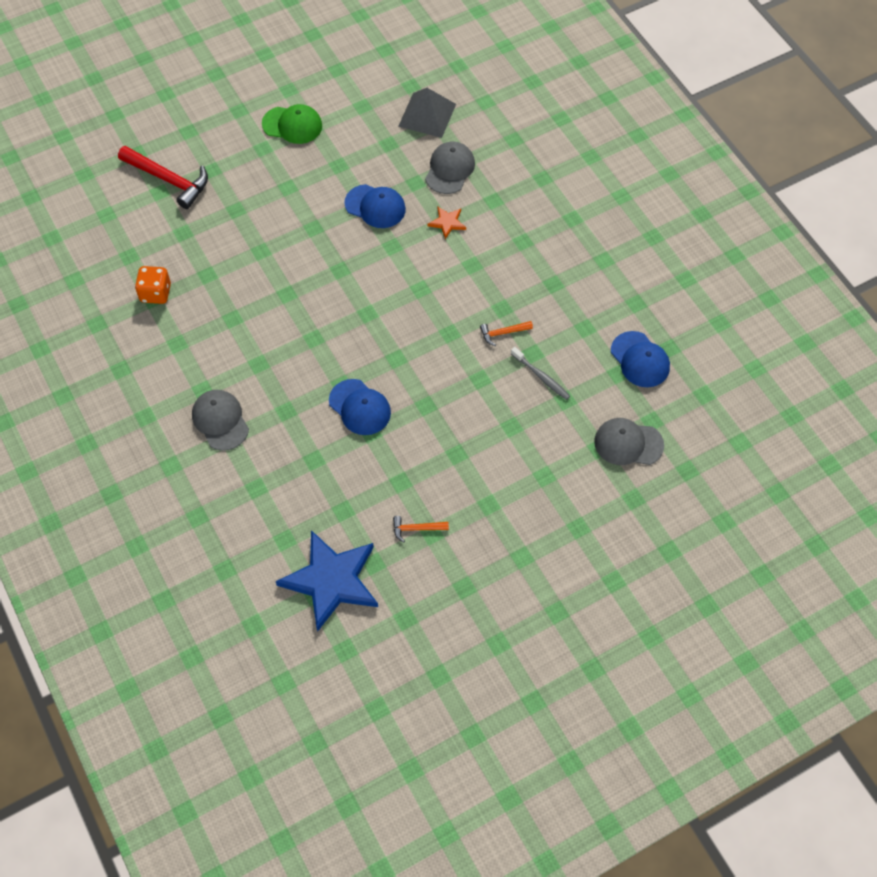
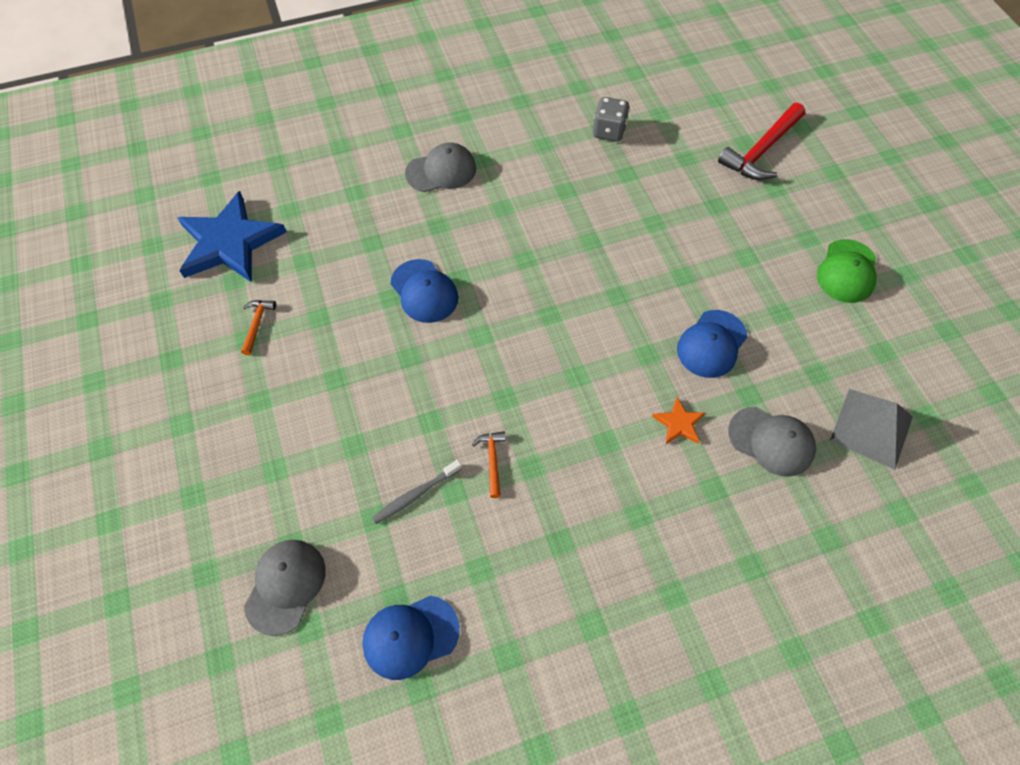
camera: 100 degrees right, 0 degrees up
(155, 293) = (609, 131): orange dice -> grey dice
(360, 407) = (424, 291): blue cap -> blue cap turned 90 degrees counterclockwise

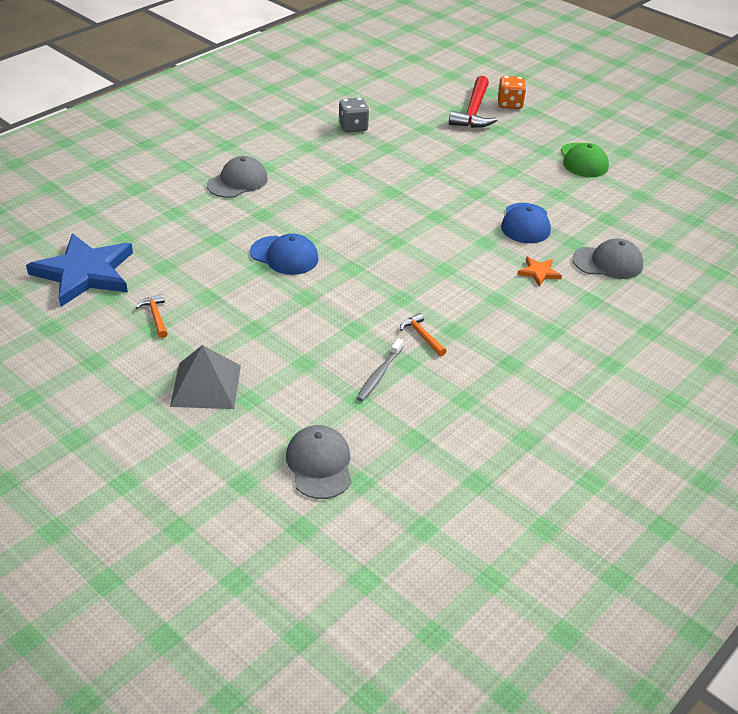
camera: 30 degrees left, 20 degrees down
(410, 636) = (445, 456): blue cap -> none
(813, 152) = (509, 104): none -> orange dice
(871, 428) = (665, 236): grey pyramid -> grey pyramid (206, 385)

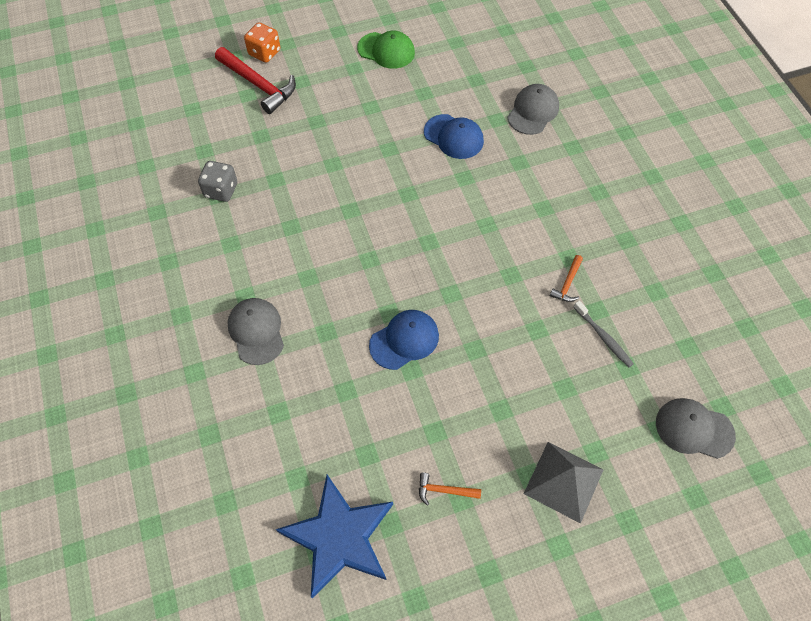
camera: 60 degrees left, 20 degrees up
(422, 336) = (567, 283): orange hammer -> orange hammer turned 60 degrees counterclockwise
(538, 272) = (523, 162): orange star -> none

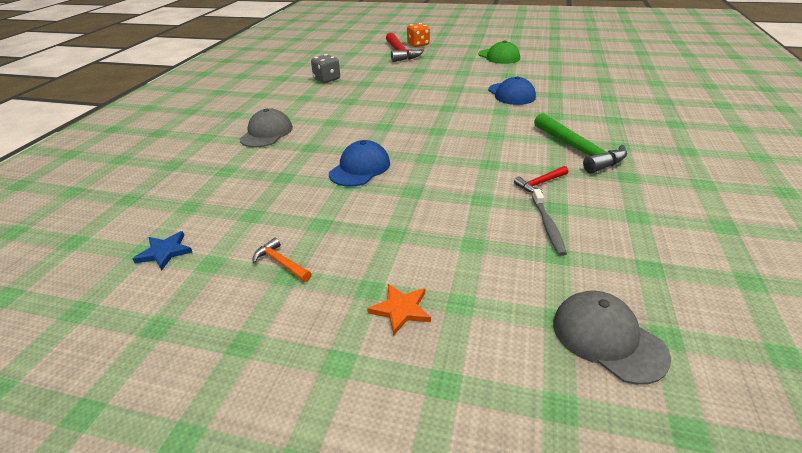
camera: 35 degrees right, 25 degrees down
(339, 537) = (165, 252): blue star -> blue star, size x0.43
(404, 340) = (360, 168): blue cap -> blue cap turned 60 degrees counterclockwise
(533, 111) = (591, 97): grey cap -> none
(563, 481) = (401, 310): grey pyramid -> orange star
(567, 283) = (540, 183): orange hammer -> red hammer
(570, 216) = (578, 150): none -> green hammer

